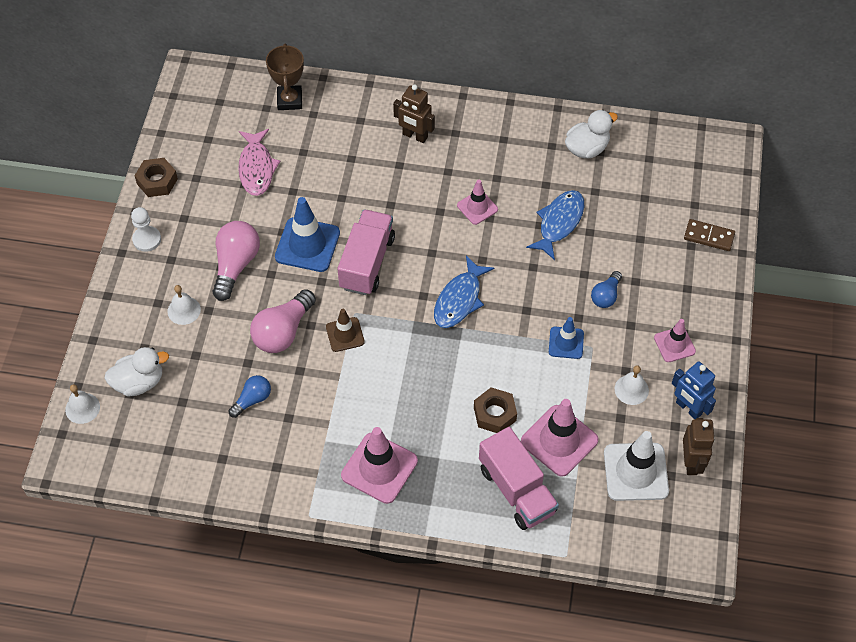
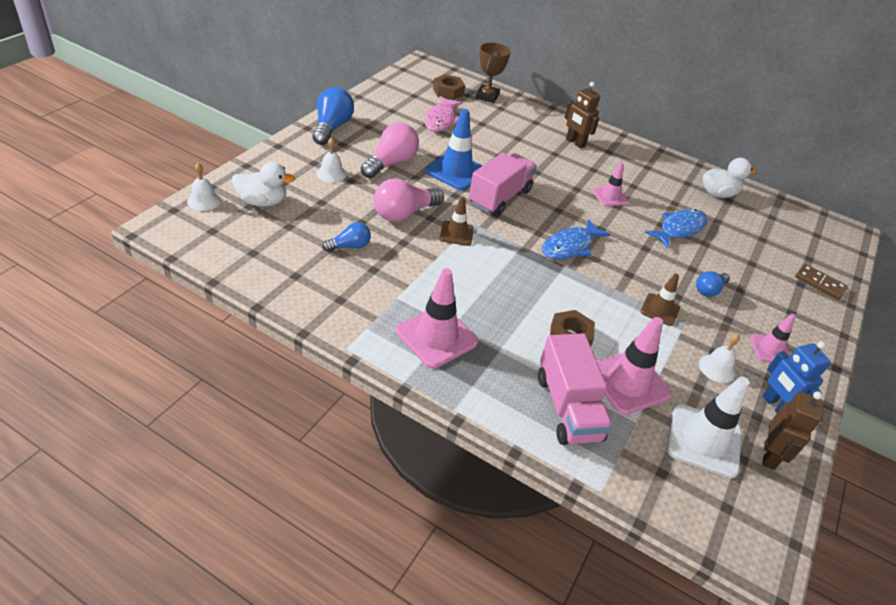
camera: 15 degrees right, 15 degrees down
(147, 239) = (331, 128): white pawn -> blue light bulb
(157, 181) = (362, 103): brown nut -> brown nut (448, 92)
(566, 343) = (660, 309): blue traffic cone -> brown traffic cone

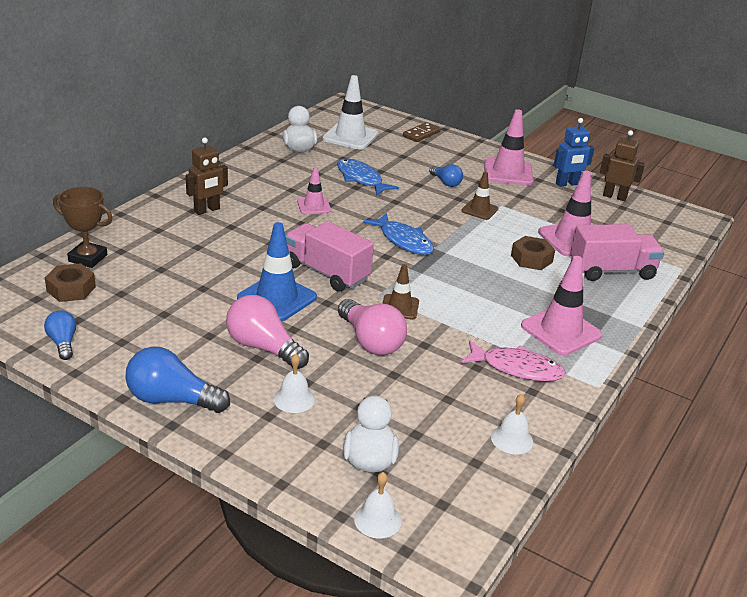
camera: 85 degrees left, 10 degrees down
(349, 246) = (442, 384): blue light bulb -> blue light bulb (63, 343)
(441, 120) = (151, 300): pink fish -> pink fish (517, 368)
(704, 440) = (614, 218): white traffic cone -> white traffic cone (350, 136)
(716, 368) = (539, 198): white bell -> white bell (512, 439)
(770, 349) = (508, 172): pink traffic cone -> pink traffic cone, size x1.71

